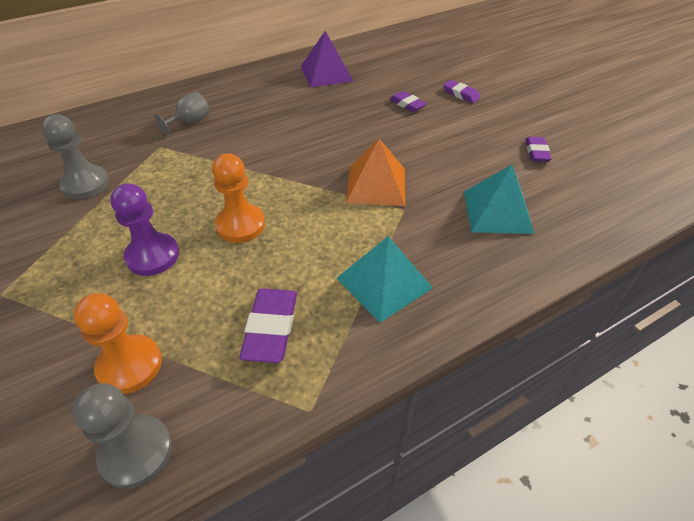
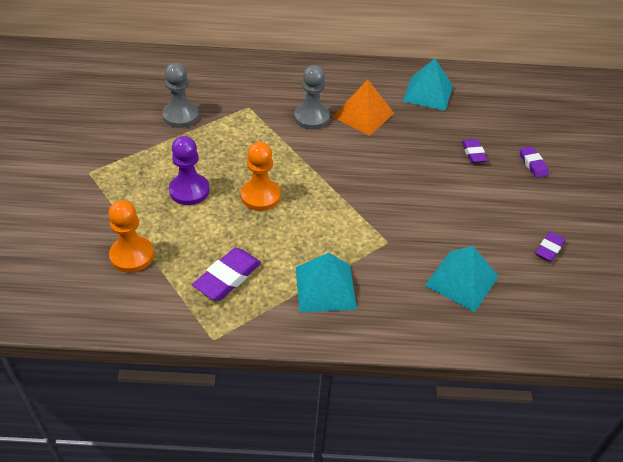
camera: 30 degrees right, 0 degrees up
(136, 452) = (105, 306): grey pawn -> grey pawn (311, 118)
(190, 122) = (284, 95): grey goblet -> none
(326, 73) = (428, 93): purple pyramid -> turquoise pyramid
(376, 185) = (383, 212): orange pyramid -> orange pyramid (363, 115)

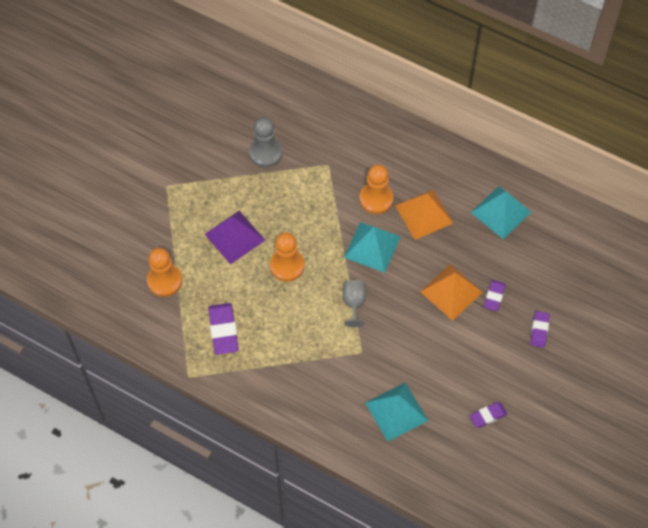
camera: 30 degrees right, 15 degrees up
(189, 191) = (234, 237): purple pawn -> purple pyramid
(227, 277) = (223, 330): purple eraser -> purple eraser turned 75 degrees counterclockwise
(311, 118) = (376, 199): grey pawn -> orange pawn
(325, 287) = (289, 371): turquoise pyramid -> turquoise pyramid (372, 247)
(350, 203) = (354, 303): none -> grey goblet
(433, 162) = (451, 291): none -> orange pyramid

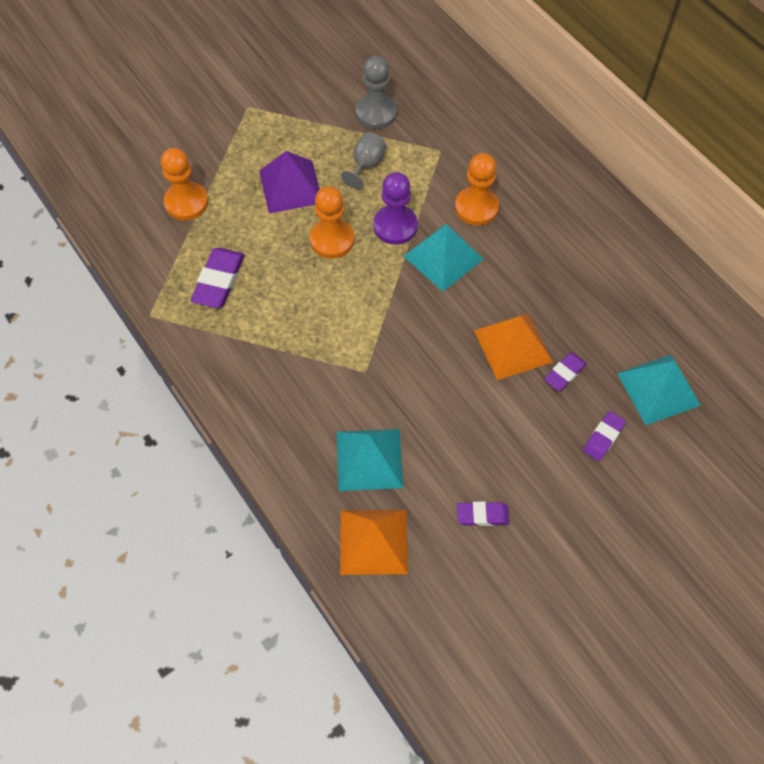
camera: 25 degrees right, 0 degrees up
(326, 237) = (395, 226): none -> purple pawn
(354, 303) = (387, 312): grey goblet -> grey goblet (366, 165)
(424, 214) = (525, 245): orange pyramid -> orange pyramid (373, 541)
(501, 212) = (623, 278): turquoise pyramid -> turquoise pyramid (658, 389)

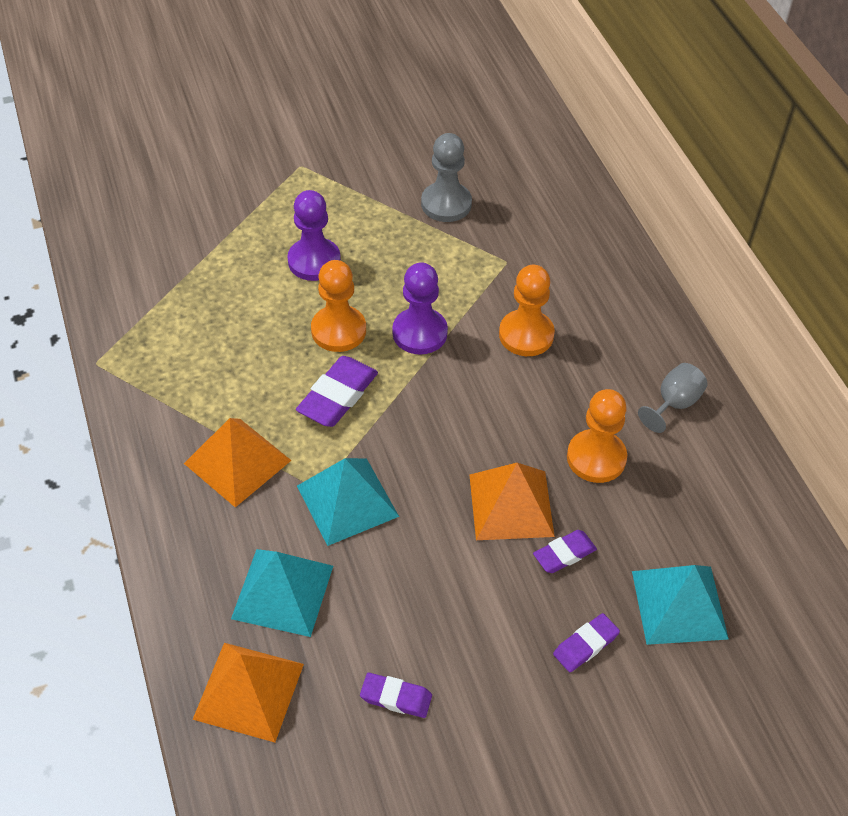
camera: 15 degrees right, 10 degrees down
(186, 202) = (188, 251): orange pawn -> orange pawn (596, 458)
(219, 281) = (189, 344): purple eraser -> purple eraser (337, 396)
(290, 186) = (314, 261): purple pyramid -> purple pawn
(295, 366) = (237, 461): none -> orange pyramid
(366, 165) = (412, 257): grey goblet -> grey goblet (674, 404)
(443, 257) = (464, 382): turquoise pyramid -> turquoise pyramid (347, 501)

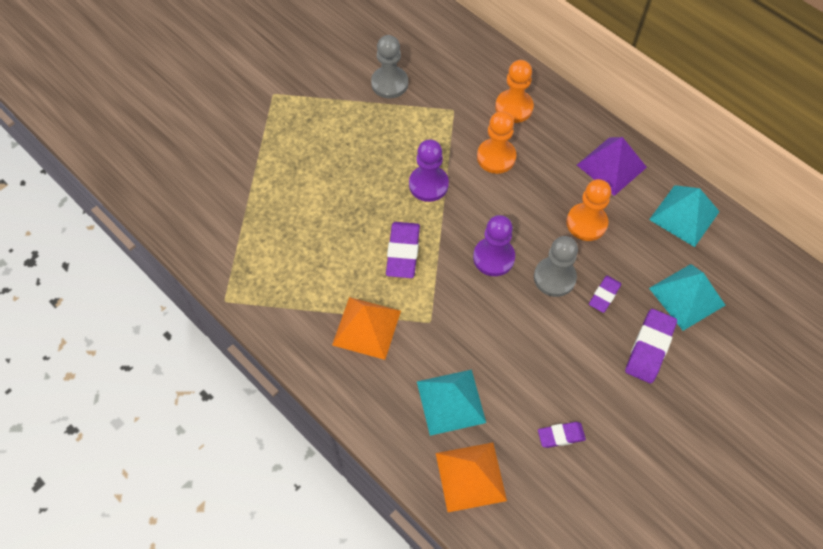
camera: 25 degrees left, 10 degrees up
(314, 261) = (327, 162): purple pawn -> purple pawn (493, 257)
(338, 330) = (375, 205): orange pawn -> orange pawn (514, 107)
(347, 501) = (453, 322): turquoise pyramid -> turquoise pyramid (684, 215)
(511, 505) = (554, 277): orange pyramid -> grey pawn
(585, 645) = (649, 348): purple eraser -> purple eraser, size x1.62
(674, 404) = (611, 166): grey goblet -> purple pyramid

